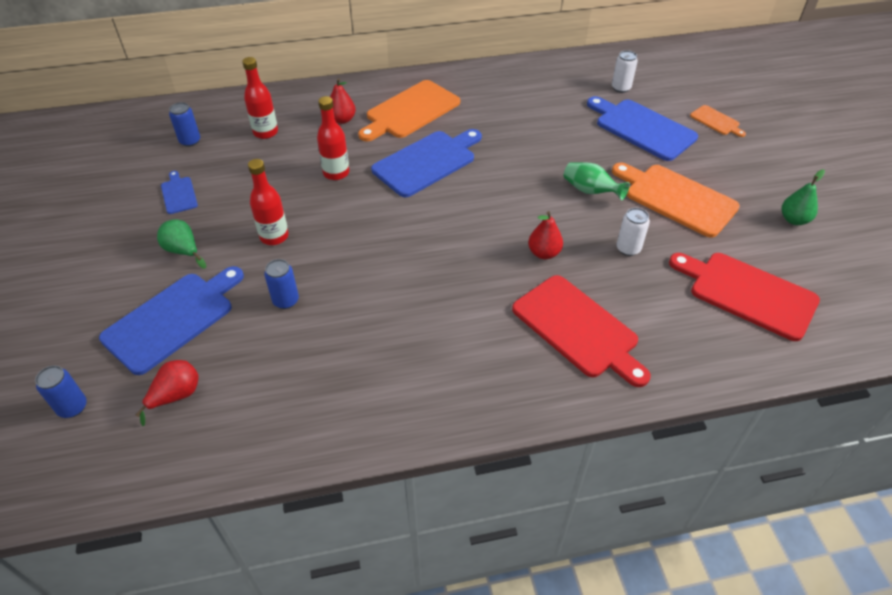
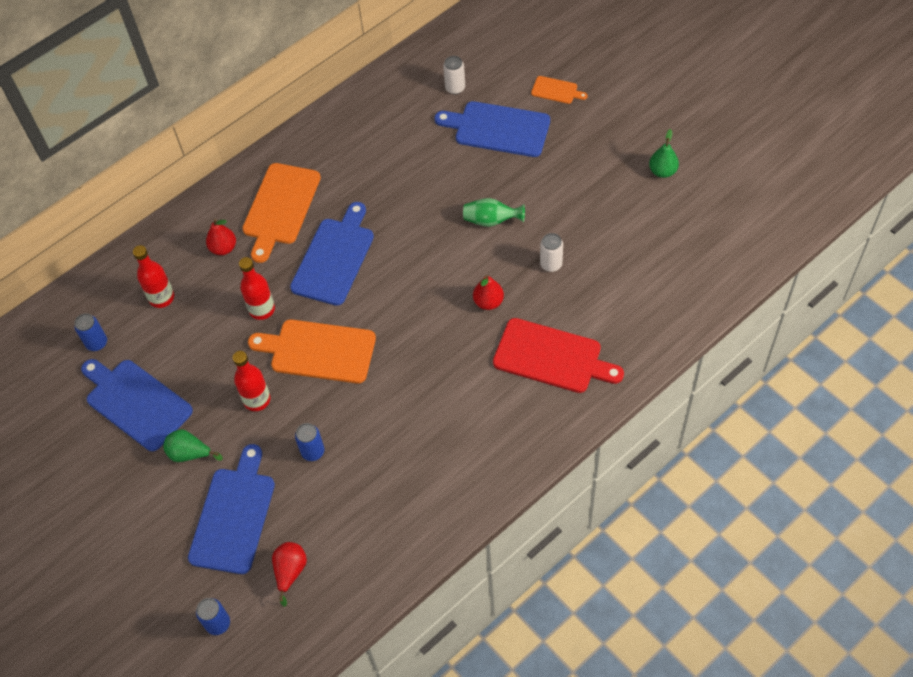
camera: 25 degrees left, 10 degrees up
(178, 194) = (136, 402): blue cutting board -> blue cutting board, size x2.03
(676, 198) = (564, 194): orange cutting board -> orange cutting board (318, 351)
(748, 293) = (658, 261): red cutting board -> none

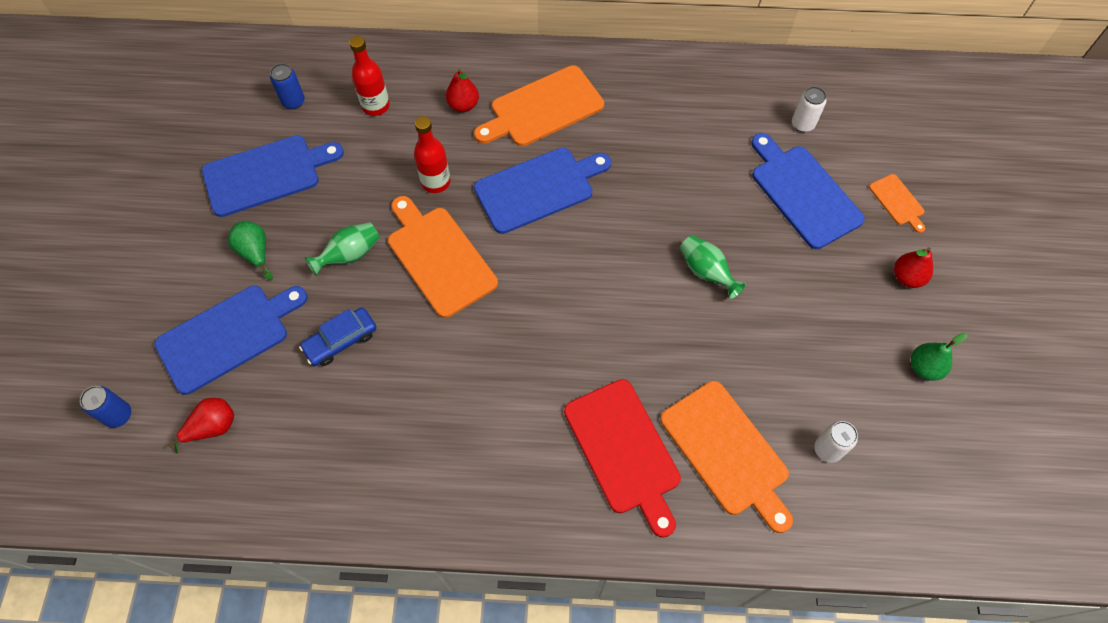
camera: 40 degrees right, 5 degrees up
(136, 402) = (266, 174): blue cutting board -> blue cutting board turned 75 degrees clockwise
(257, 400) = (349, 255): red bottle -> green vase
(313, 451) = (341, 341): blue can -> blue car
(488, 302) = (623, 345): red pear -> red pear (907, 277)
(551, 264) = (717, 361): white can -> white can (827, 449)
(607, 307) = (727, 451): none -> orange cutting board

